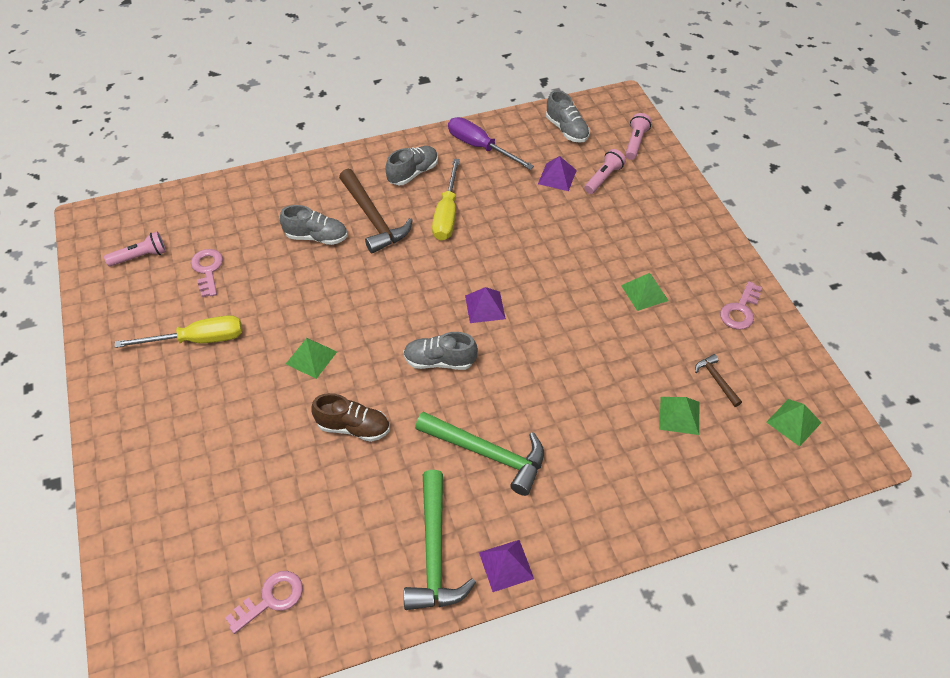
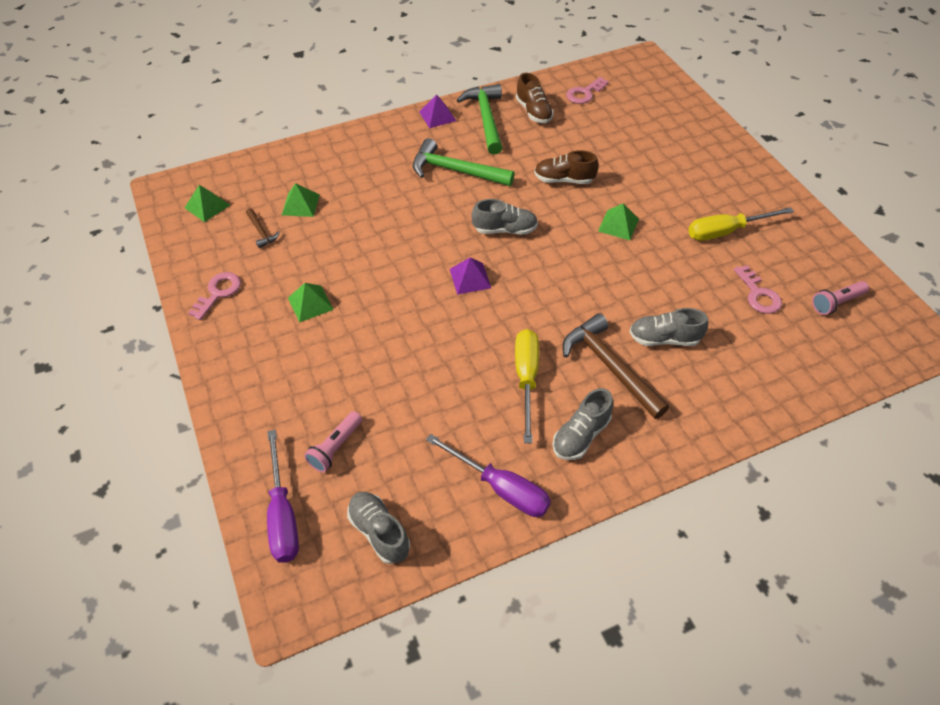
camera: 175 degrees right, 0 degrees up
(361, 562) = (533, 112): none -> brown shoe
(557, 177) = (395, 444): purple pyramid -> none
(635, 142) = (283, 514): pink flashlight -> purple screwdriver

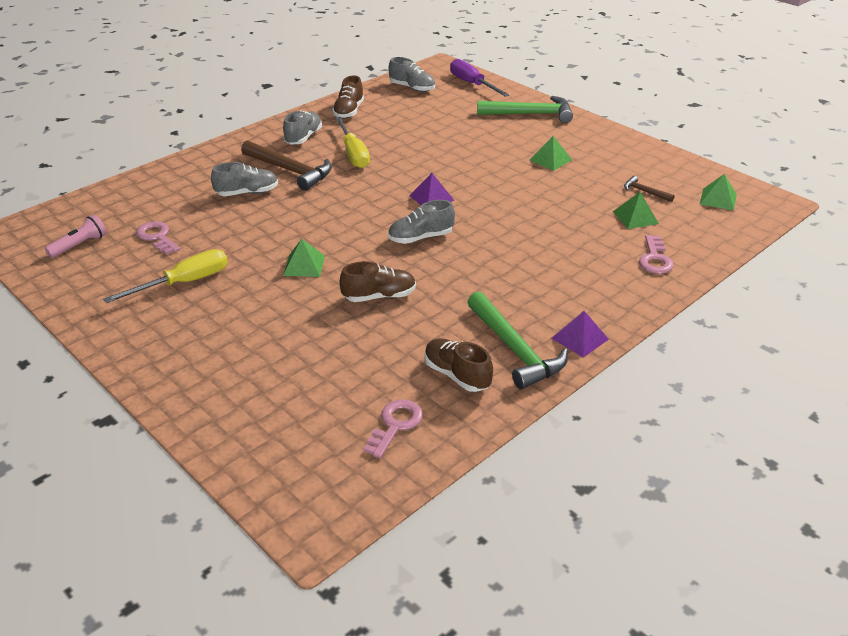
camera: 160 degrees right, 15 degrees down
(218, 293) = (628, 152): pink key -> pink key (655, 259)
(335, 447) = (464, 107): pink flashlight -> none
(455, 171) = (507, 279): green hammer -> green hammer (530, 114)
(500, 488) = (349, 111): purple screwdriver -> brown shoe

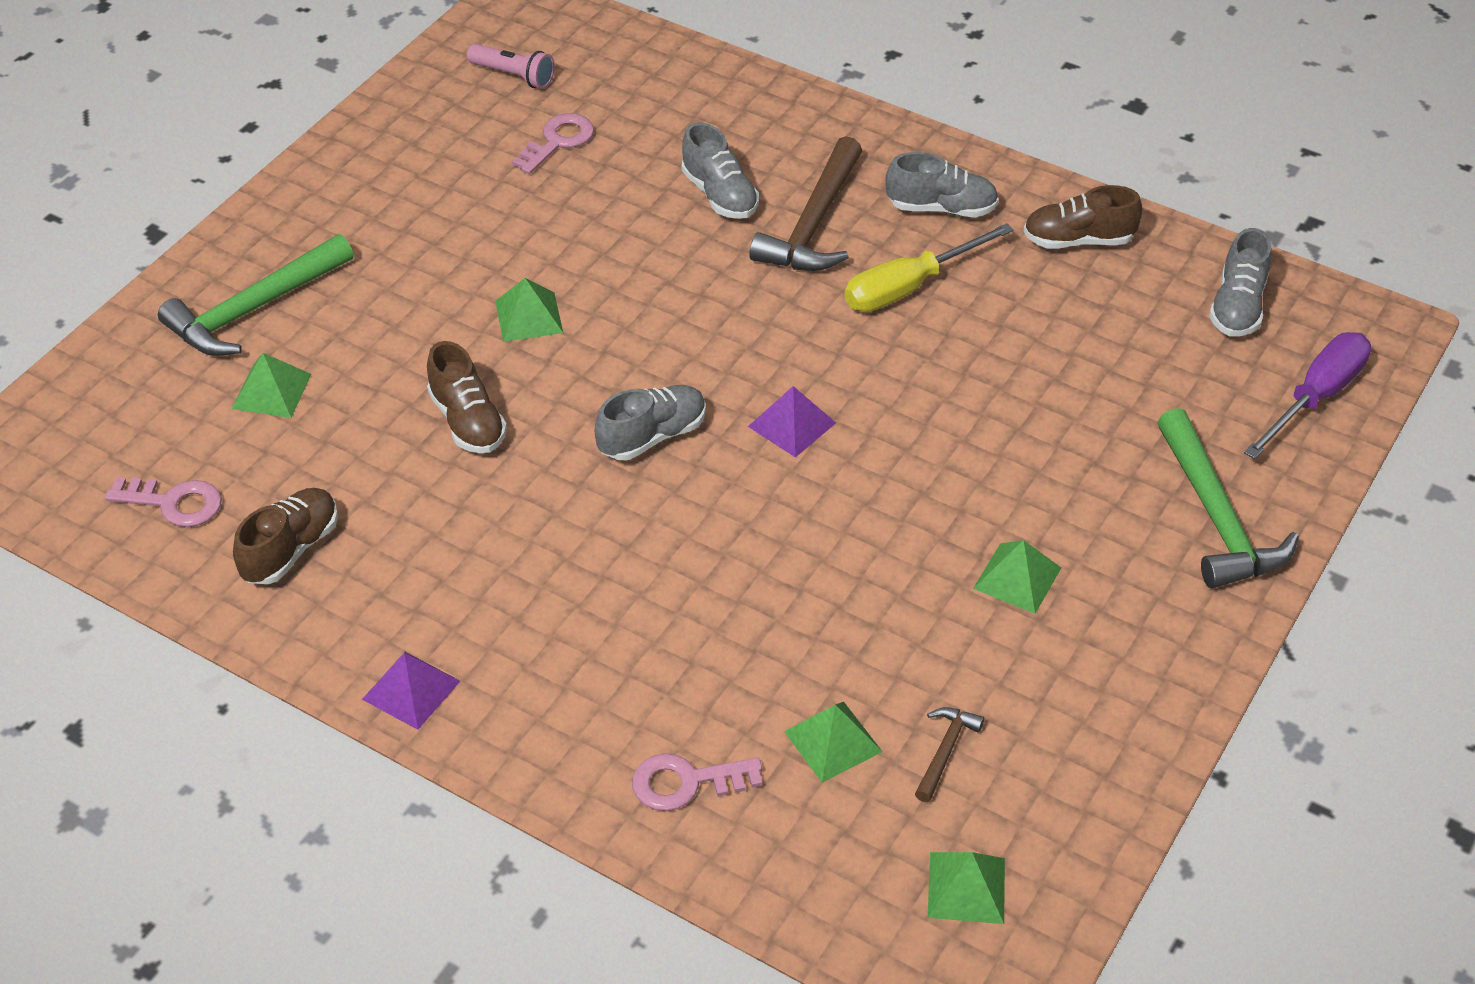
camera: 75 degrees right, 10 degrees up
(184, 283) = (449, 206): yellow screwdriver -> none
(311, 372) = (272, 391): none -> green pyramid
(421, 238) = (652, 436): grey shoe -> grey shoe turned 90 degrees clockwise
(515, 349) = (365, 609): green hammer -> green hammer (254, 309)

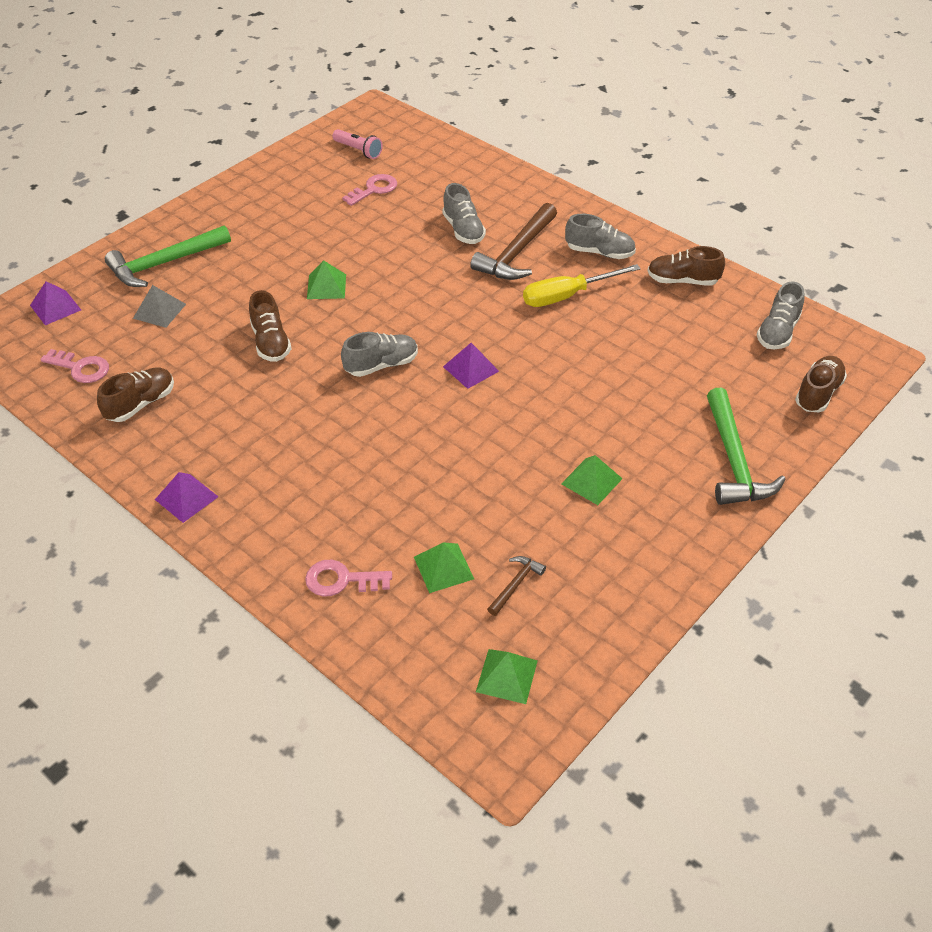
camera: 10 degrees right, 0 degrees up
(98, 406) = (55, 307): none -> purple pyramid
(272, 391) = (159, 311): green pyramid -> grey pyramid
(1316, 397) = (818, 393): purple screwdriver -> brown shoe

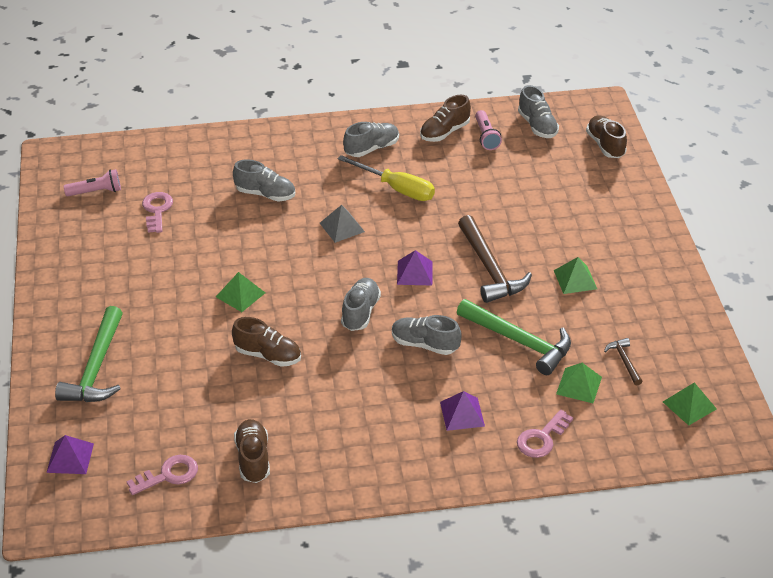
camera: 50 degrees left, 5 degrees down
(159, 311) = (154, 398): grey pyramid -> grey pyramid (342, 227)
(186, 498) = (383, 479): purple pyramid -> purple pyramid (462, 414)
(384, 428) = (425, 344): none -> grey shoe
(517, 253) = (323, 184): brown hammer -> brown hammer (490, 269)
(567, 296) = (397, 189): yellow screwdriver -> yellow screwdriver turned 75 degrees counterclockwise
(713, 309) = (486, 136): none -> pink flashlight
(734, 460) = (621, 212): green hammer -> green hammer (519, 341)

